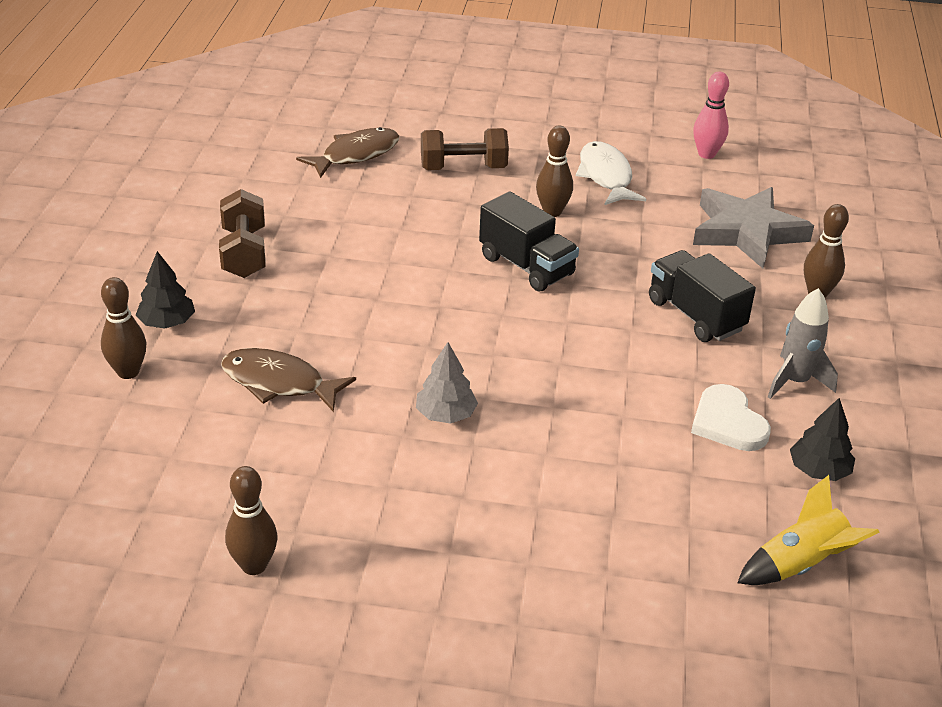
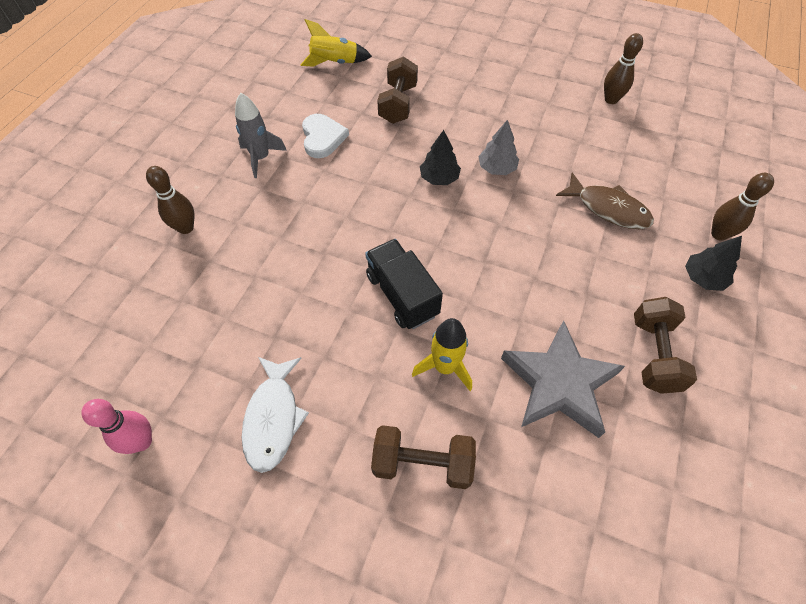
camera: 165 degrees left, 20 degrees up
(356, 155) = (544, 517): brown fish -> none
(461, 221) = (445, 367): none -> yellow rocket
(552, 212) = (353, 366): brown bowling pin -> none
(639, 497) = (398, 104): none -> brown dumbbell
(695, 315) = (292, 221): black truck -> none
(747, 232) = (189, 306): grey star -> grey star (559, 383)
(819, 470) = (290, 103): black tree -> black tree (439, 178)

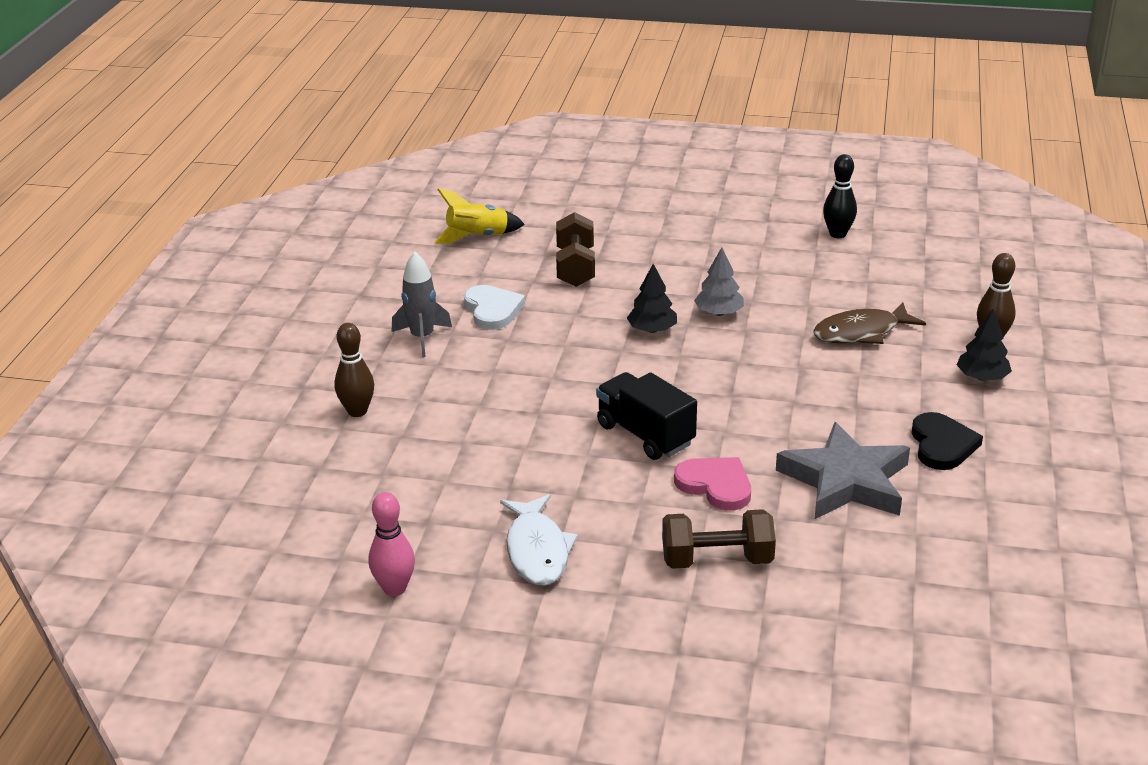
camera: 10 degrees left, 25 degrees down
(445, 367) = (715, 485): yellow rocket -> pink heart
(608, 209) = (861, 332): brown fish -> brown fish turned 135 degrees clockwise
(611, 100) = (837, 234): brown bowling pin -> black bowling pin
(653, 354) = (942, 445): brown dumbbell -> black heart

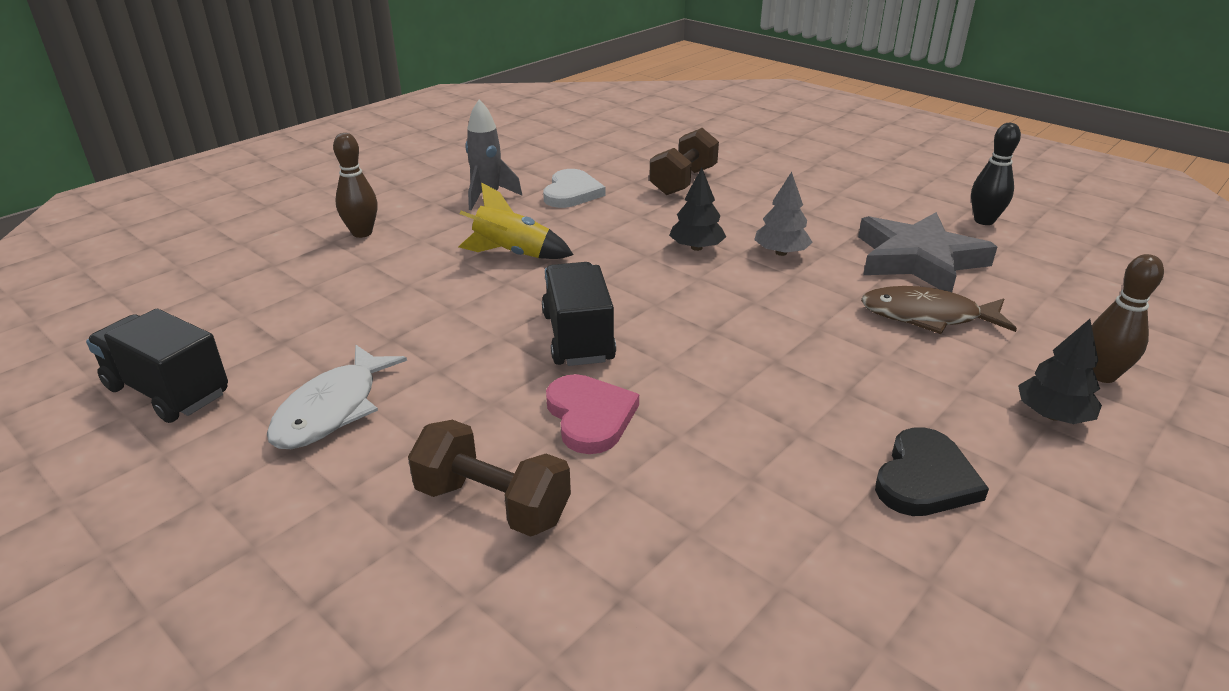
camera: 30 degrees right, 0 degrees up
(394, 588) = (167, 391): pink bowling pin -> black truck
(477, 237) = (627, 141): yellow rocket -> yellow rocket (512, 254)
(845, 481) = (749, 473): grey star -> grey star (918, 260)

